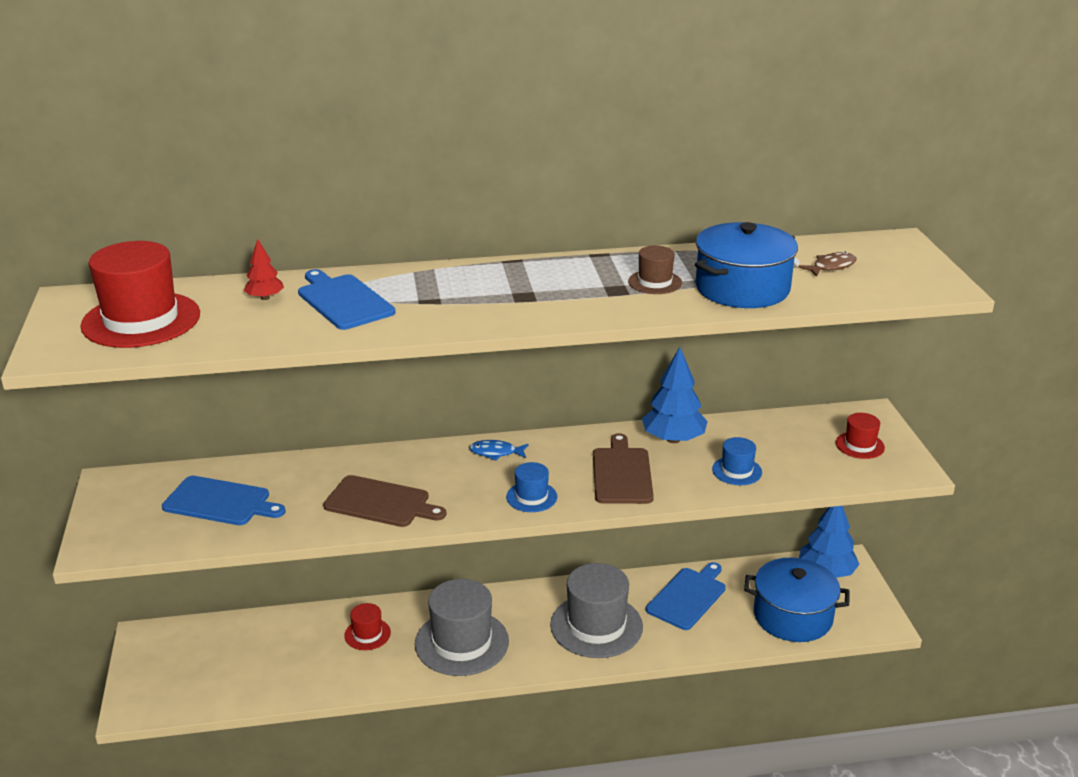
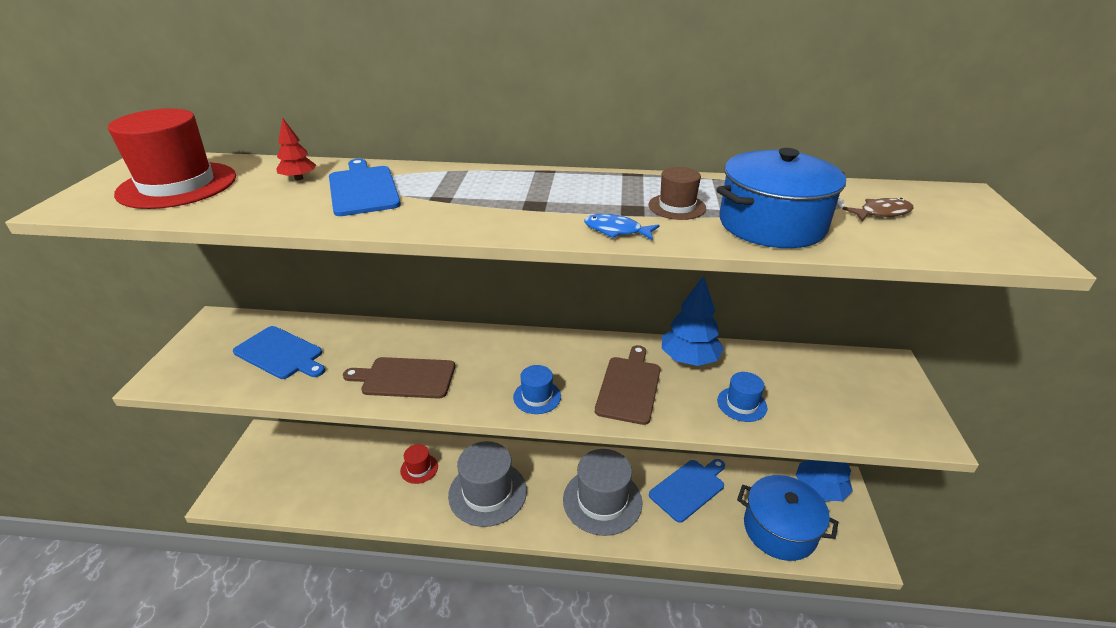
camera: 15 degrees right, 5 degrees up
(381, 502) = (405, 378): brown cutting board -> brown cutting board turned 150 degrees clockwise
(496, 453) = (525, 346): blue fish -> blue fish (616, 230)
(860, 445) = (875, 397): red hat -> none

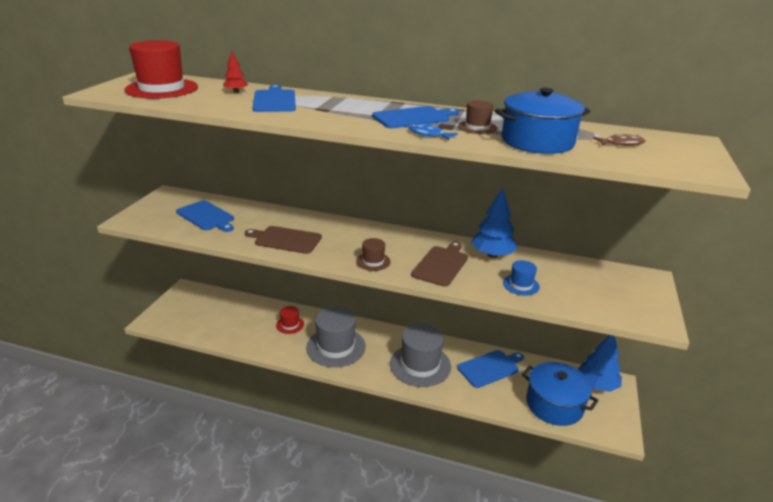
camera: 10 degrees right, 5 degrees down
(537, 397) = (373, 261): blue hat -> brown hat
(580, 199) = (413, 117): none -> blue cutting board

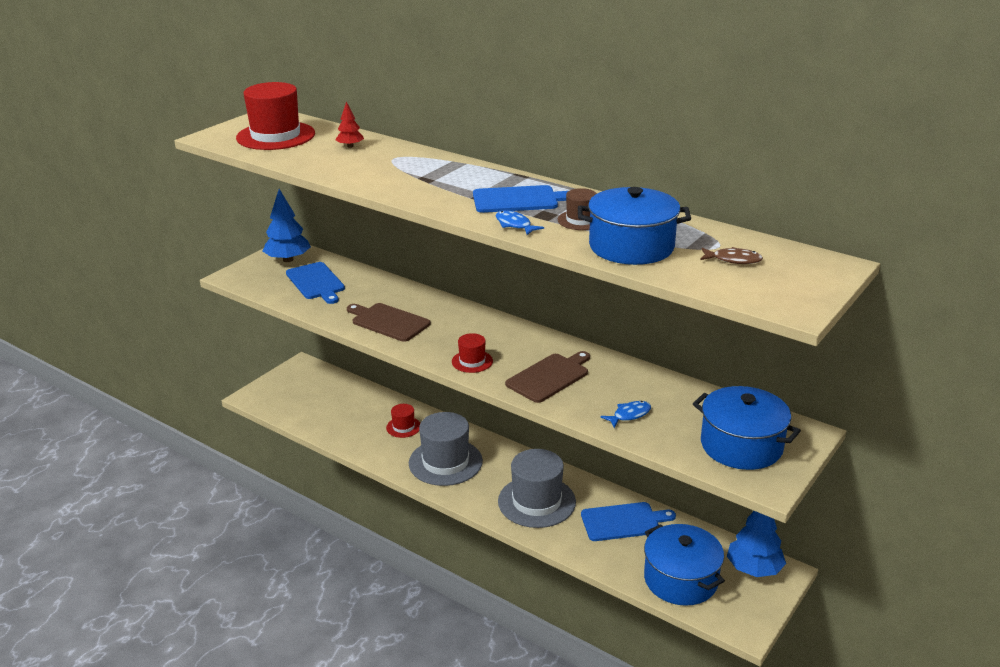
camera: 20 degrees right, 0 degrees up
(274, 100) = (383, 162): blue cutting board -> none
(373, 261) = (472, 361): brown hat -> red hat
(492, 255) = (621, 374): blue tree -> blue tree (288, 259)
(521, 285) = (629, 415): blue hat -> blue fish
(616, 295) = (741, 446): none -> blue pot

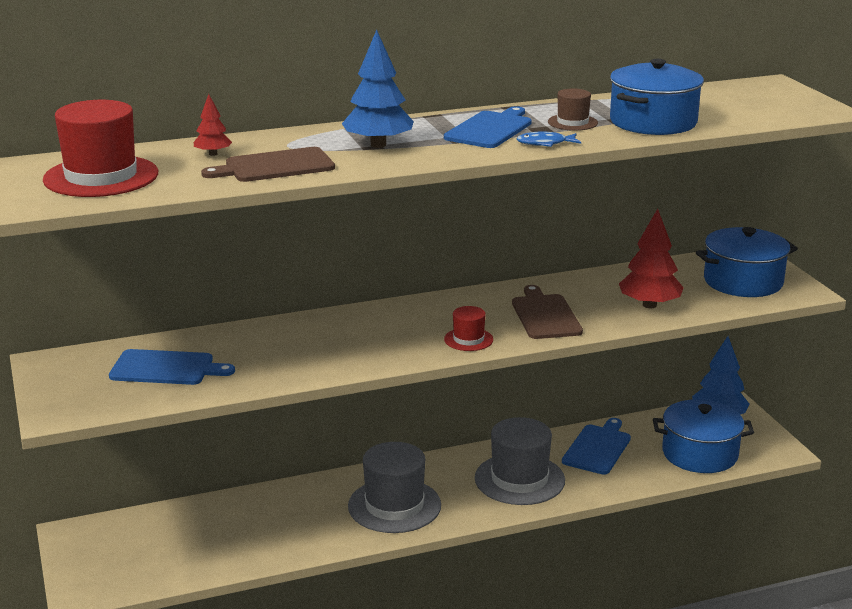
camera: 55 degrees left, 5 degrees down
(288, 259) = (76, 369): blue tree -> blue tree (378, 145)
(388, 322) = (326, 355): brown cutting board -> brown cutting board (275, 166)
(403, 427) = (298, 508): red hat -> none
(629, 415) = (649, 305): blue fish -> red tree
(733, 260) = (723, 103): brown fish -> none

